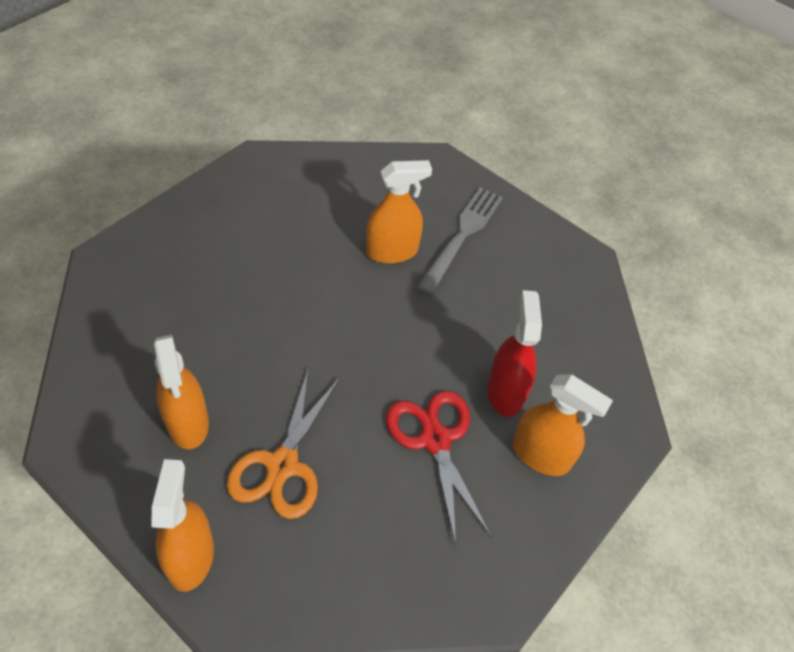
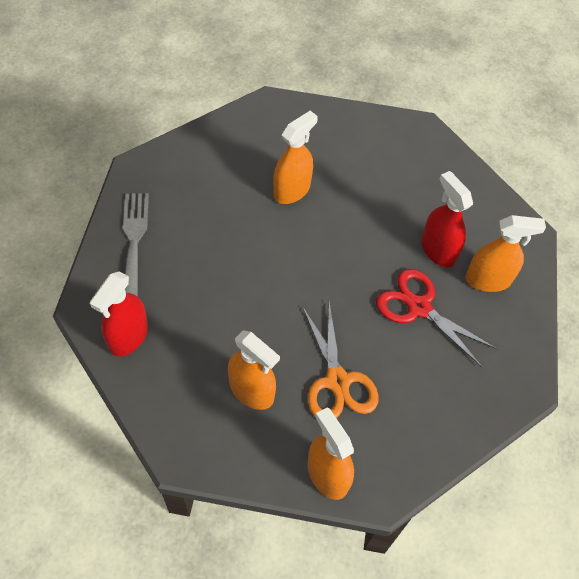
camera: 30 degrees left, 5 degrees up
(118, 304) = (128, 337): none -> red spray bottle
(462, 235) = (330, 153): grey fork -> grey fork (133, 244)

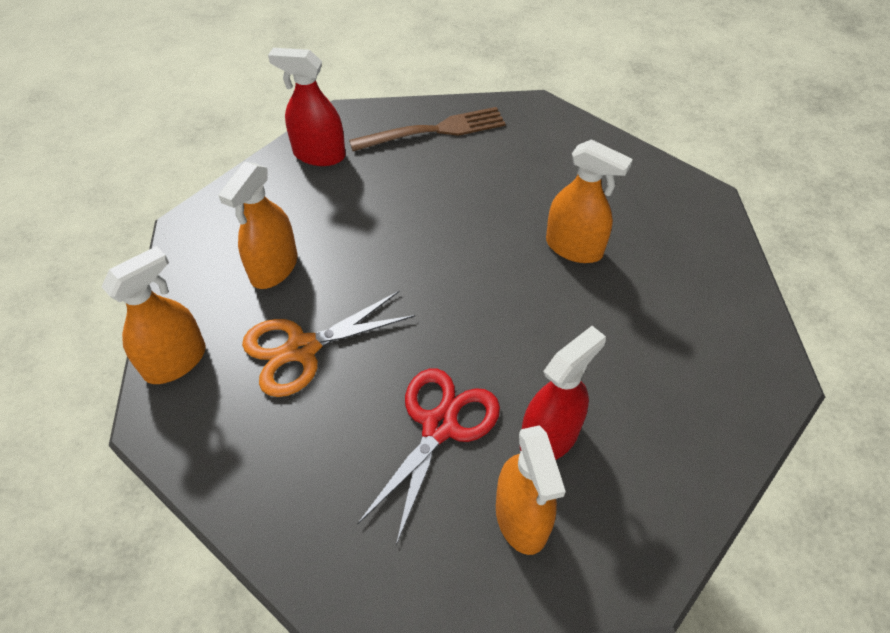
camera: 80 degrees right, 5 degrees down
(133, 244) = (434, 130): grey fork -> brown fork

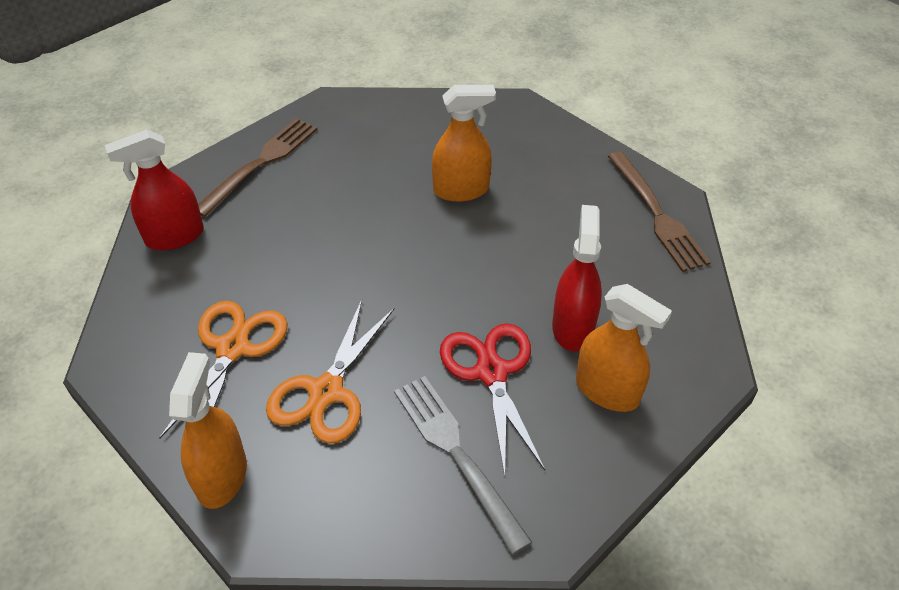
camera: 40 degrees left, 5 degrees down
(274, 268) = (232, 348): orange spray bottle -> orange scissors
(344, 473) = (455, 453): none -> grey fork
(744, 386) = (657, 214): none -> brown fork

